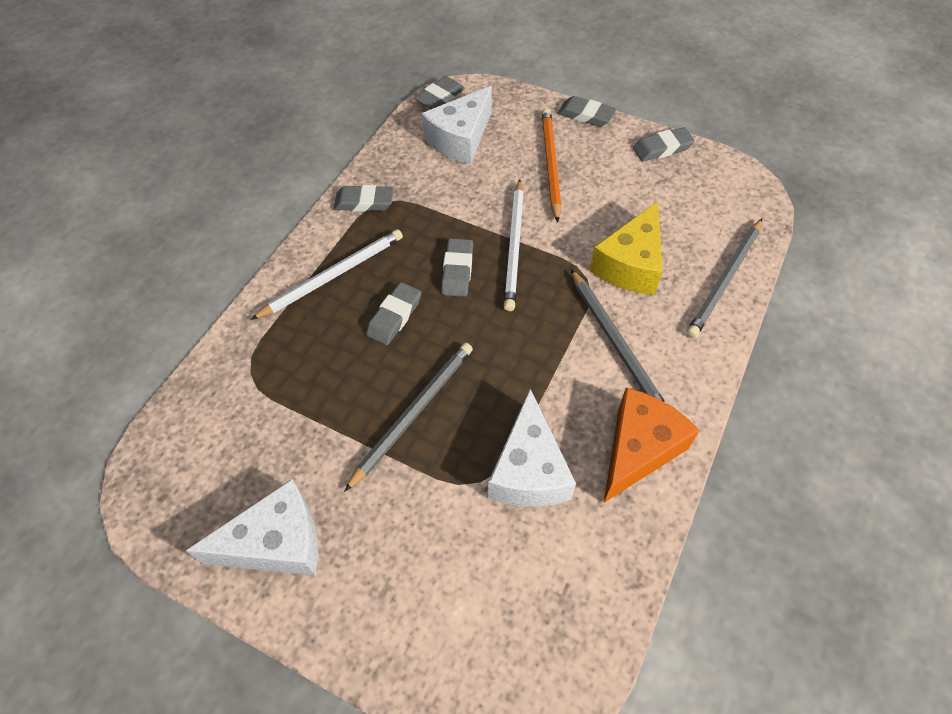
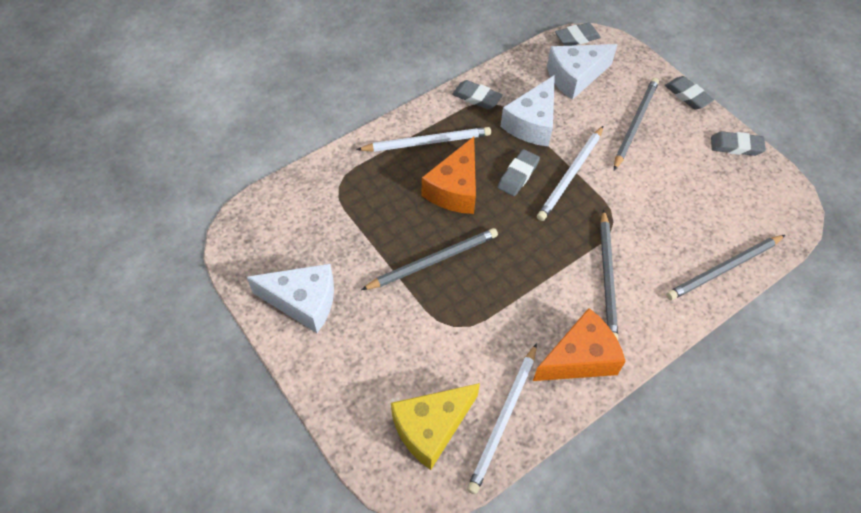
camera: 25 degrees right, 0 degrees up
(394, 317) = (455, 189): grey eraser -> orange cheese
(529, 470) = (492, 335): white cheese -> white cheese (532, 123)
(550, 164) = (635, 124): orange pencil -> grey pencil
(597, 567) = (503, 419): none -> white pencil
(630, 264) = (653, 226): yellow cheese -> yellow cheese (431, 428)

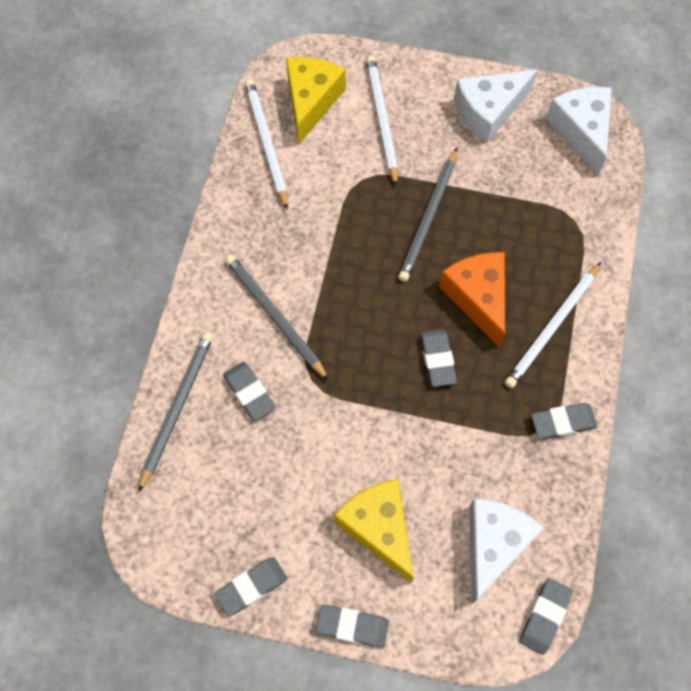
camera: 140 degrees right, 10 degrees up
(532, 123) = (480, 436): white cheese -> white cheese (581, 131)
(570, 175) = (390, 401): white pencil -> white pencil (382, 119)
(579, 358) = (246, 228): orange cheese -> none
(635, 124) = (378, 528): grey pencil -> yellow cheese
(663, 243) = (249, 392): none -> grey eraser

